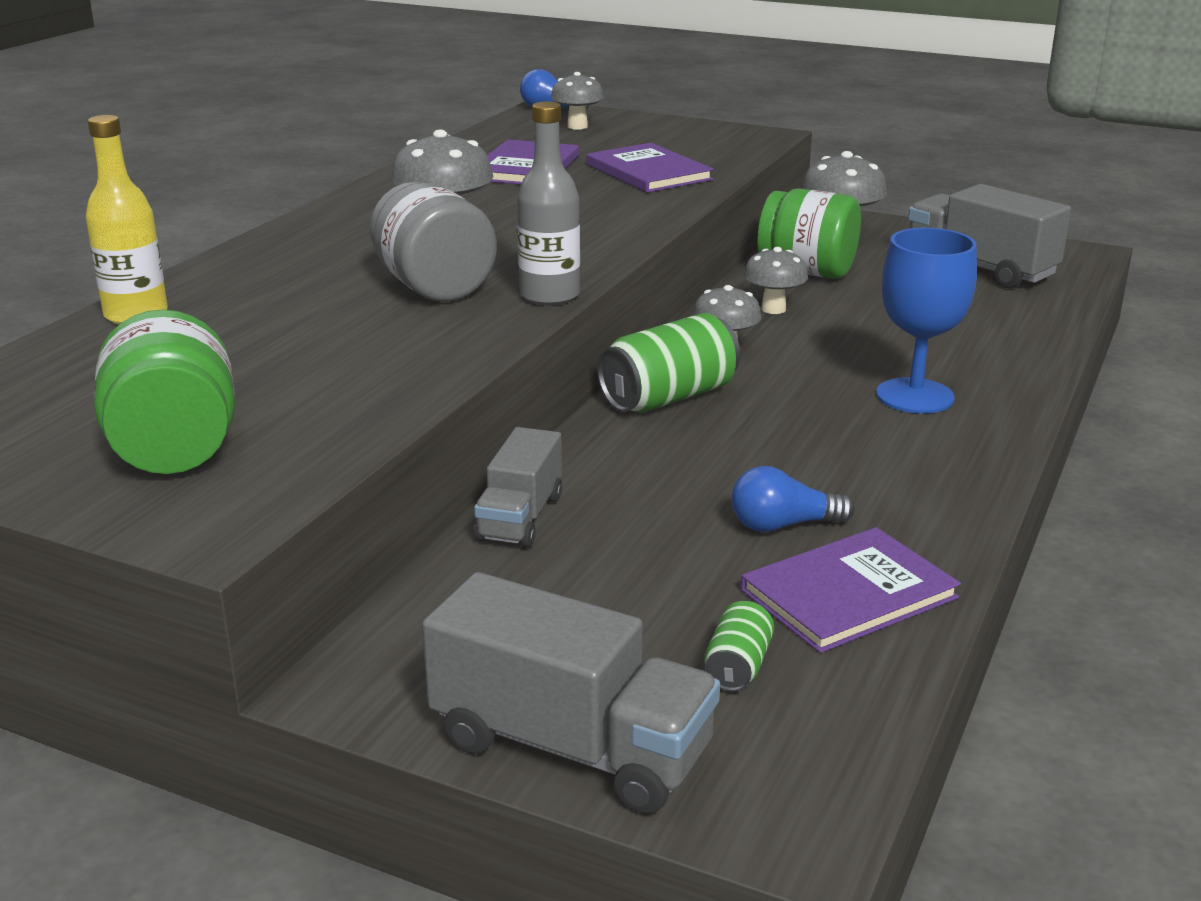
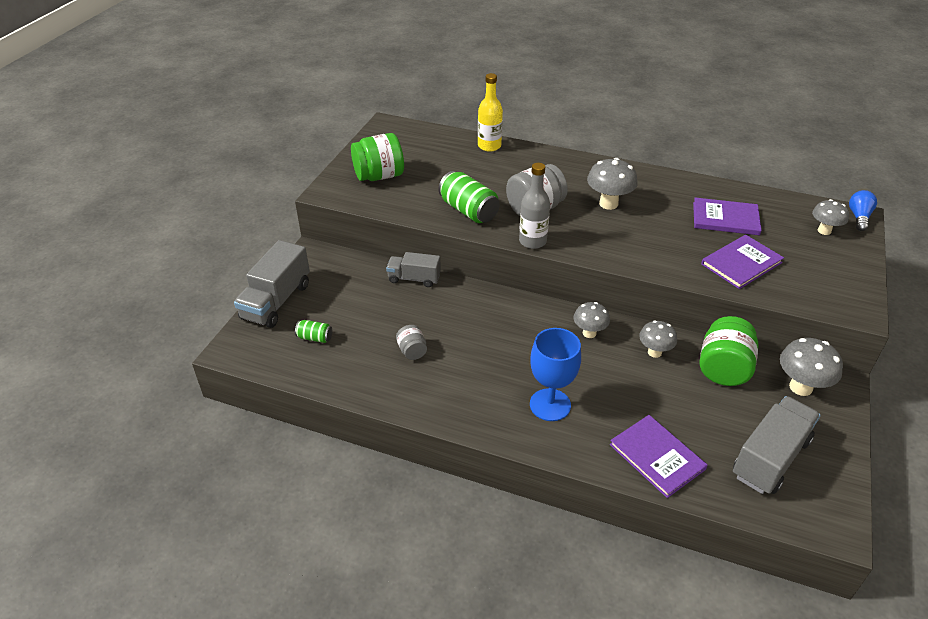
camera: 85 degrees right, 15 degrees up
(669, 397) = (529, 314): green can -> green can (468, 211)
(783, 525) = (412, 351): blue light bulb -> grey jar
(848, 594) = (360, 369): purple book -> purple book (657, 457)

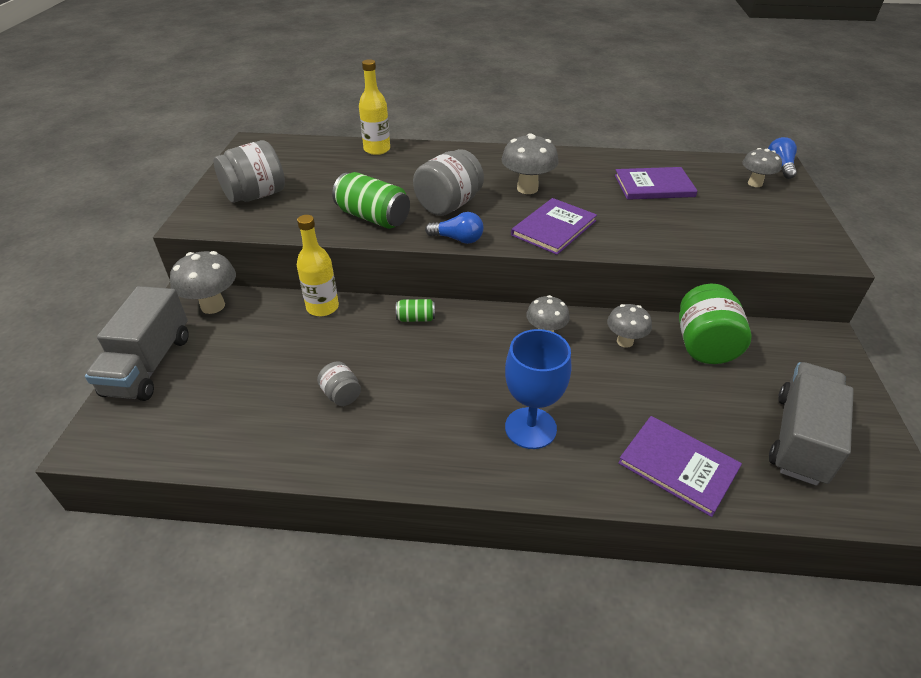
camera: 15 degrees left, 0 degrees up
(315, 338) = (209, 402): green can -> green can (416, 318)
(379, 176) = (255, 195): green jar -> grey jar
(414, 278) = (322, 307): grey truck -> yellow bottle
(532, 241) = (458, 239): grey bottle -> blue light bulb
(741, 263) = (691, 227): purple book -> purple book (554, 228)
(800, 387) = (791, 350): grey mushroom -> grey mushroom (213, 306)

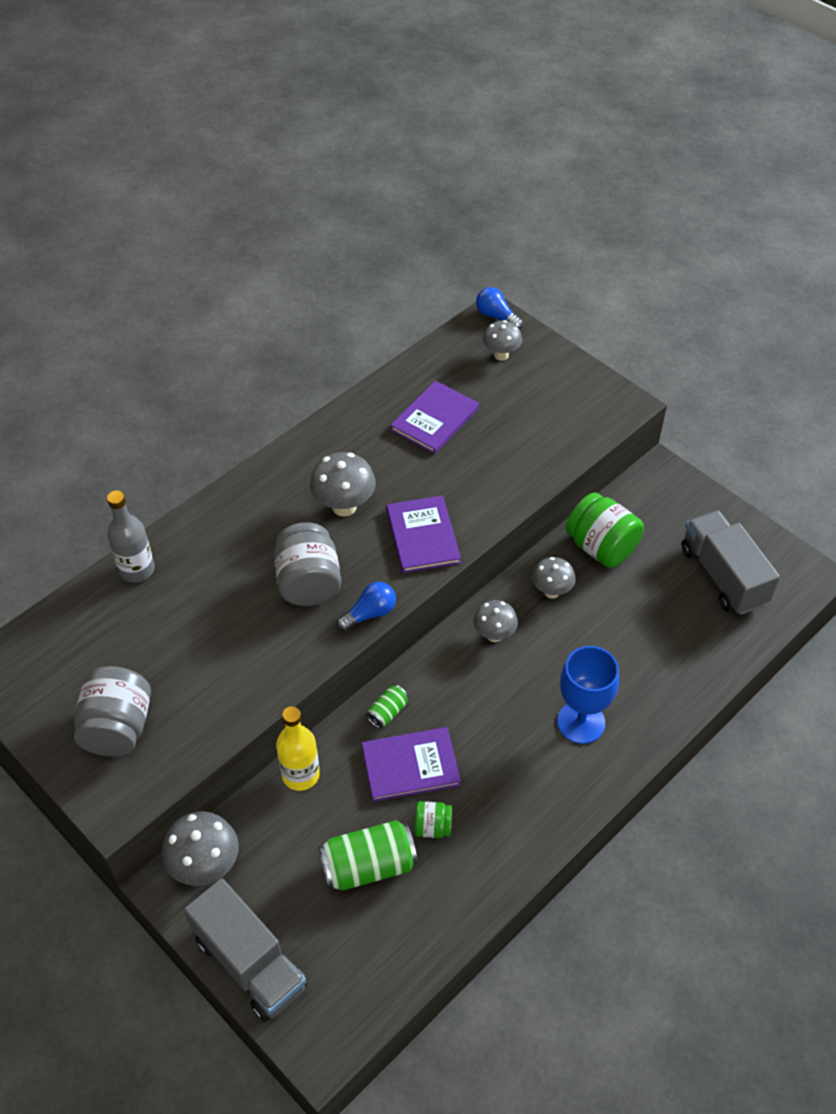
camera: 50 degrees left, 10 degrees up
(341, 395) = (432, 827): grey jar -> green jar
(373, 217) = (267, 654): green can -> green can (369, 866)
(377, 149) = (137, 569): yellow bottle -> grey bottle
(678, 466) = (686, 663): purple book -> purple book (410, 765)

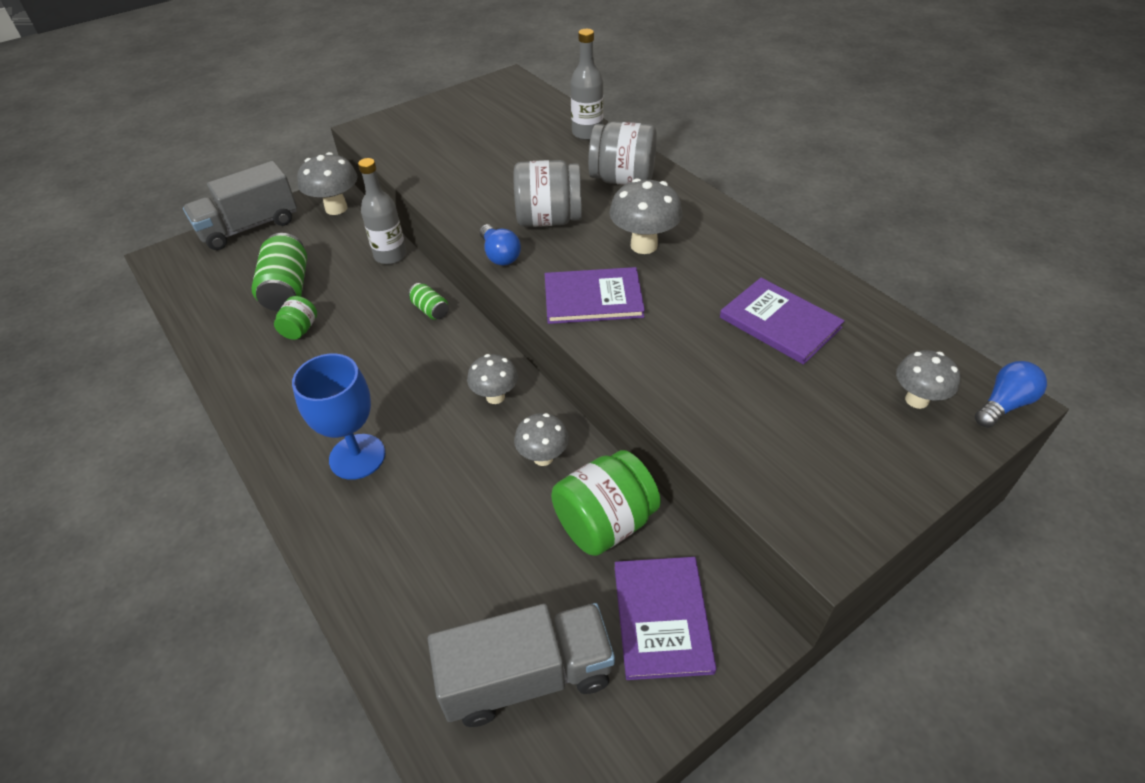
camera: 100 degrees right, 5 degrees down
(118, 728) = (435, 129): grey jar -> grey jar (622, 179)
(300, 775) = (390, 255): yellow bottle -> grey bottle
(410, 765) = (368, 320): purple book -> purple book (662, 618)

